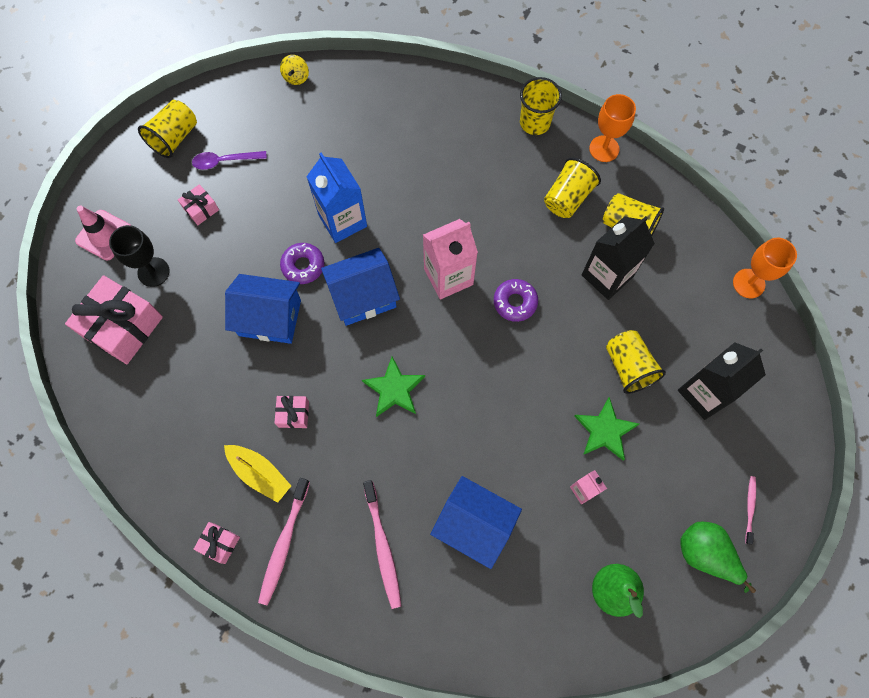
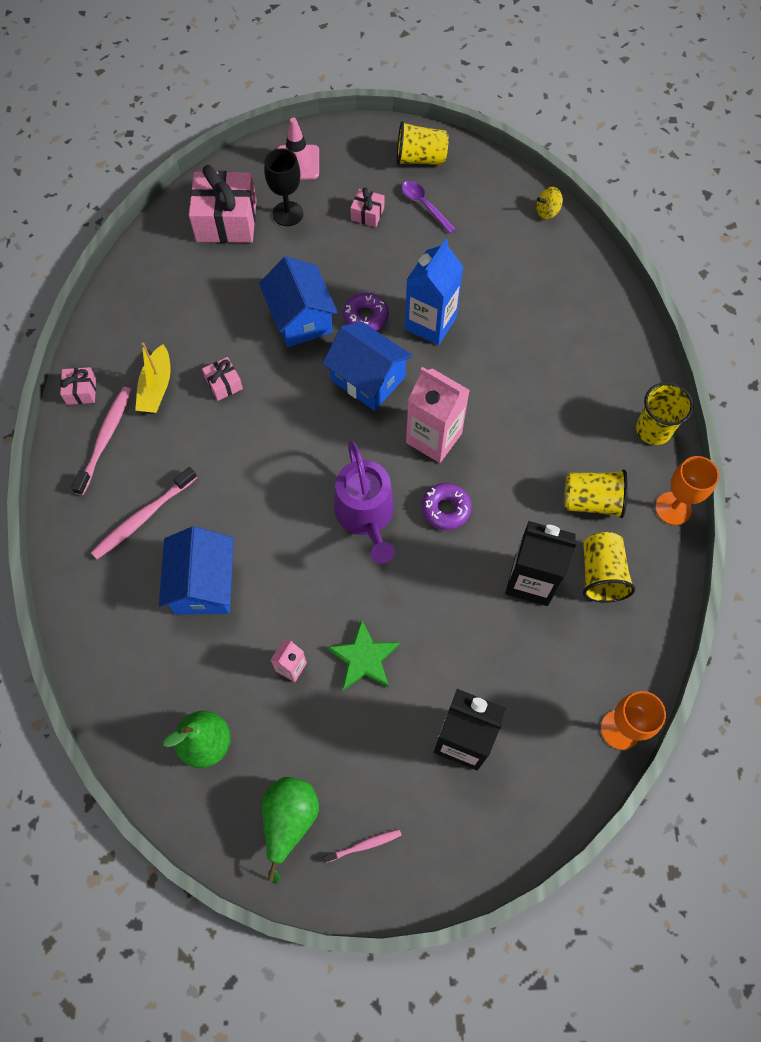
camera: 60 degrees right, 5 degrees down
(284, 544) = (105, 438): pink toothbrush -> pink toothbrush turned 120 degrees clockwise
(394, 389) = (294, 450): green star -> none
(485, 364) = (366, 515): none -> purple watering can
(628, 367) = (445, 648): yellow cup -> none

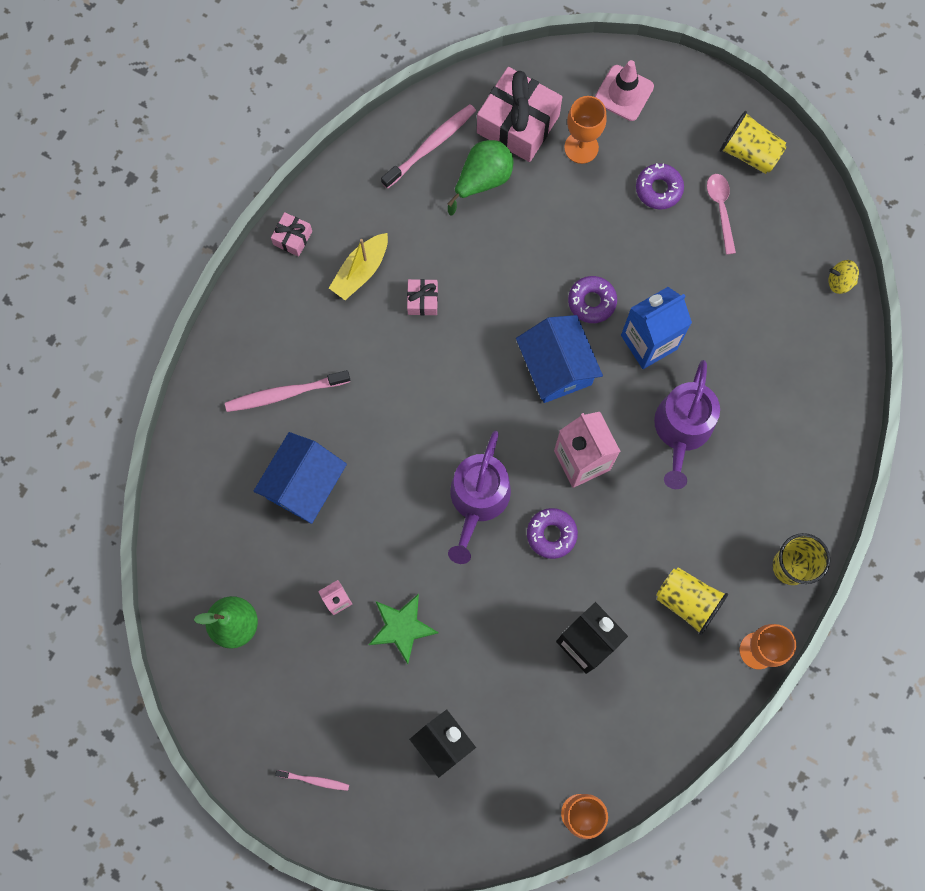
camera: 30 degrees right, 10 degrees up
(105, 438) = (290, 298): pink toothbrush -> pink toothbrush (431, 145)
(287, 214) = (581, 147): black goblet -> orange goblet
(289, 820) = (267, 726): green pear -> green pear (483, 180)
(300, 318) = (530, 270): blue house -> none
(367, 214) = (658, 189): pink gift -> purple donut
(424, 205) = (721, 209): purple spoon -> pink spoon
(499, 374) = (682, 430): none -> purple watering can
(601, 574) = (651, 672): yellow cup -> none

